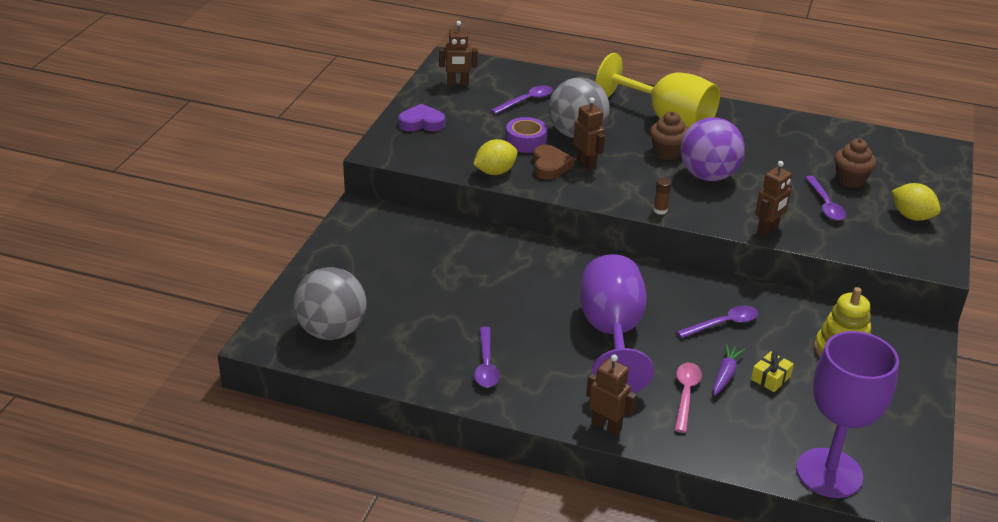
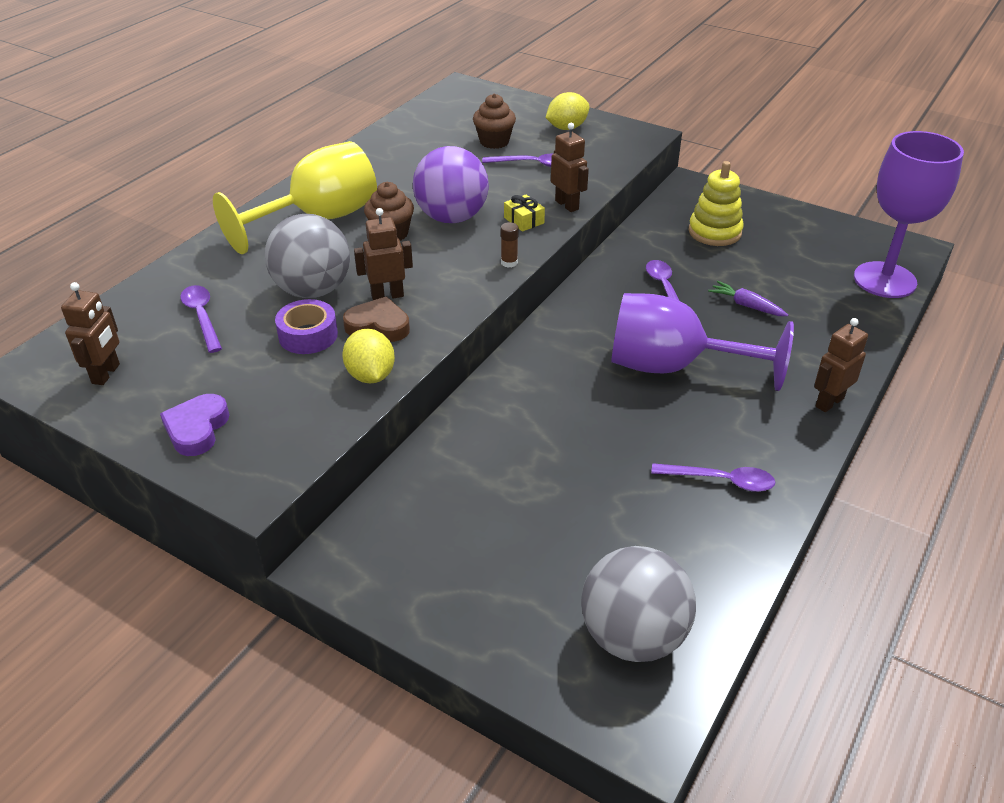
camera: 75 degrees left, 5 degrees up
(685, 394) = (777, 337): pink spoon -> none
(770, 378) = (752, 280): yellow gift -> yellow gift (524, 220)

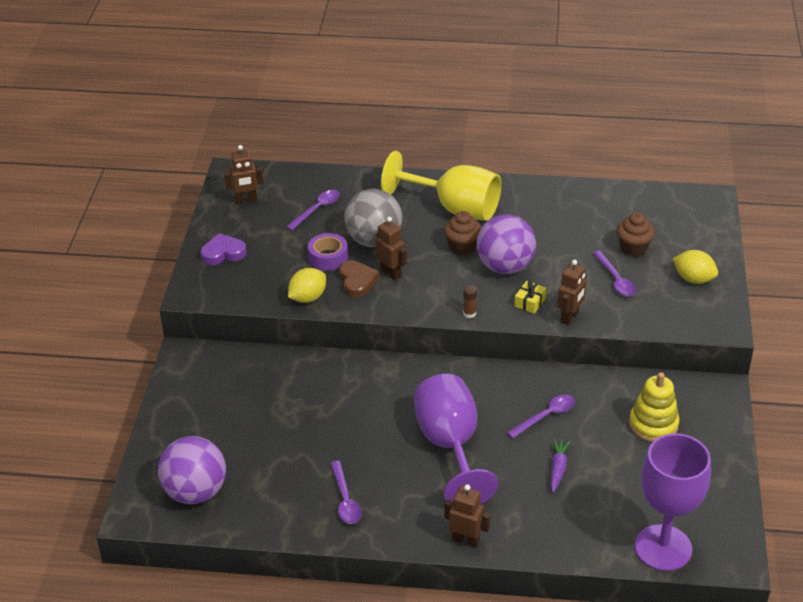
camera: 65 degrees right, 0 degrees up
(633, 636) = (195, 492): grey ball -> purple ball

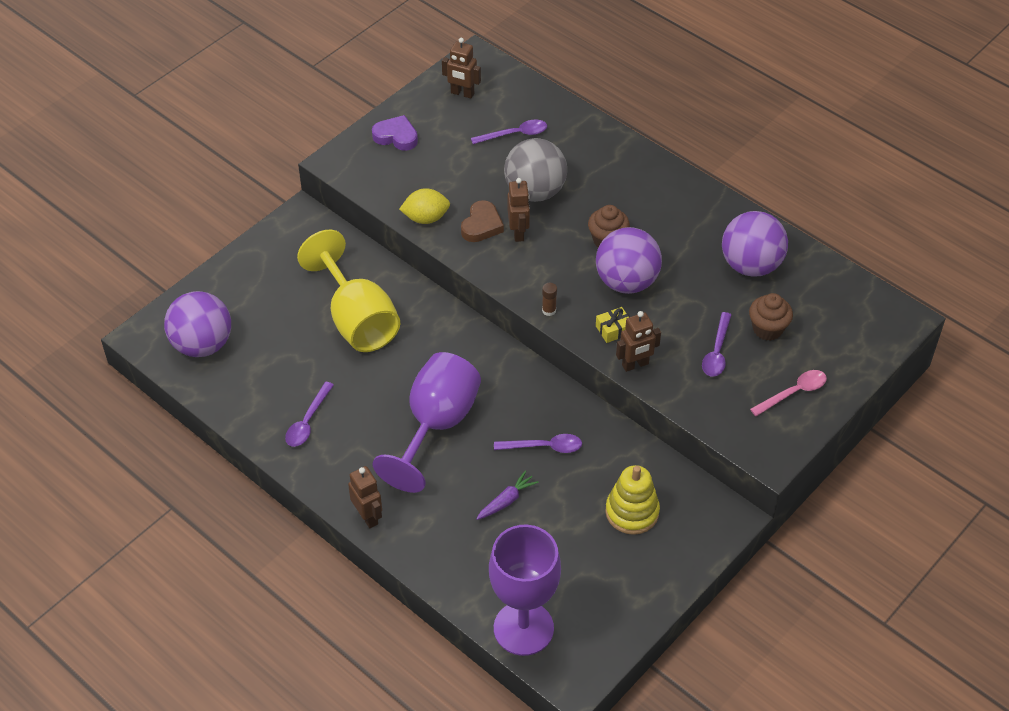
camera: 35 degrees right, 10 degrees up
(328, 257) = (479, 188): purple tape -> none
(454, 208) = (639, 197): yellow goblet -> yellow goblet (357, 319)
(578, 214) = (751, 265): none -> purple ball
(693, 279) = (793, 393): yellow lemon -> pink spoon

